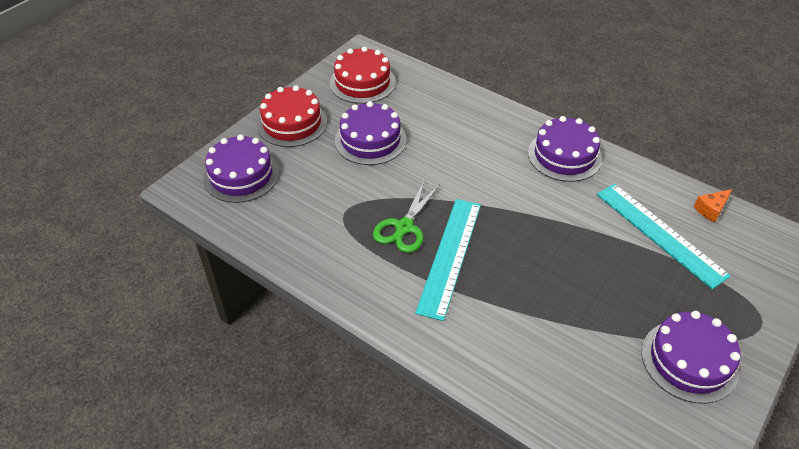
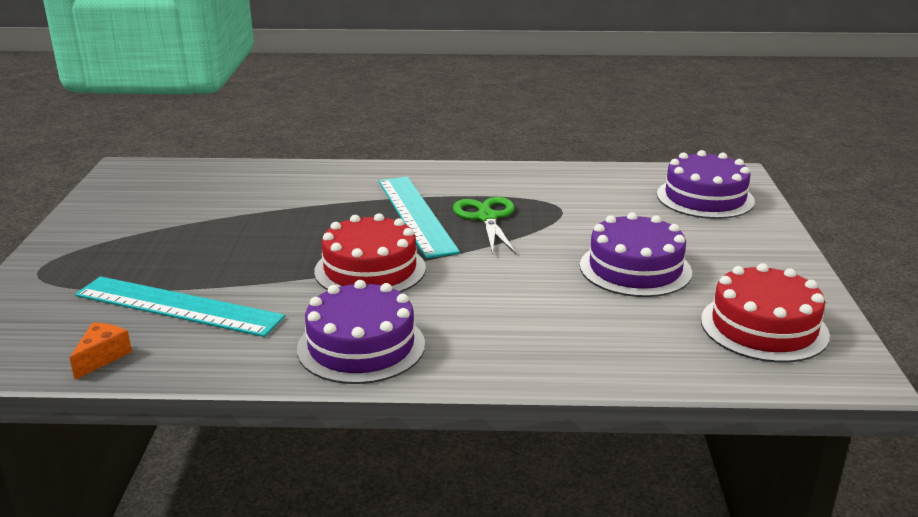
camera: 145 degrees right, 20 degrees down
(292, 123) = (750, 251): red cake -> red cake (370, 270)
(689, 361) = (124, 225): purple cake -> none

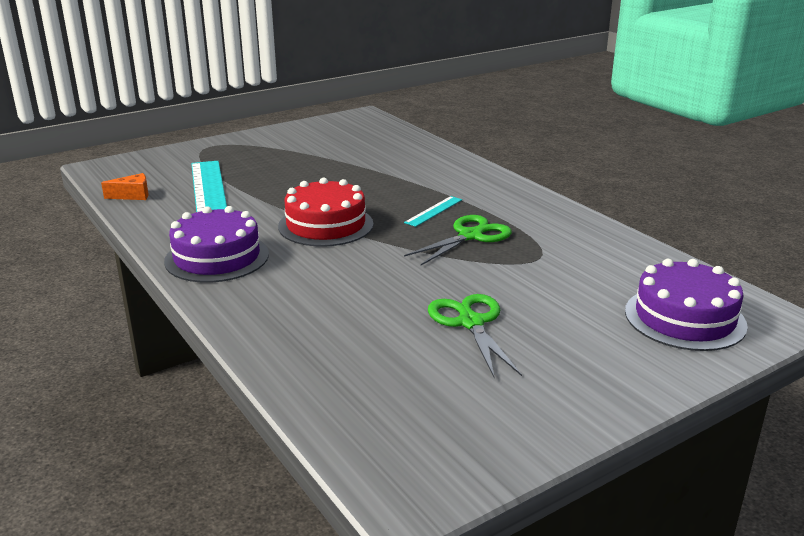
camera: 55 degrees right, 0 degrees up
(416, 215) = (433, 211): turquoise ruler -> turquoise ruler, size x0.48
(635, 269) = (471, 323): purple cake -> green scissors
(764, 327) = (441, 418): red cake -> none

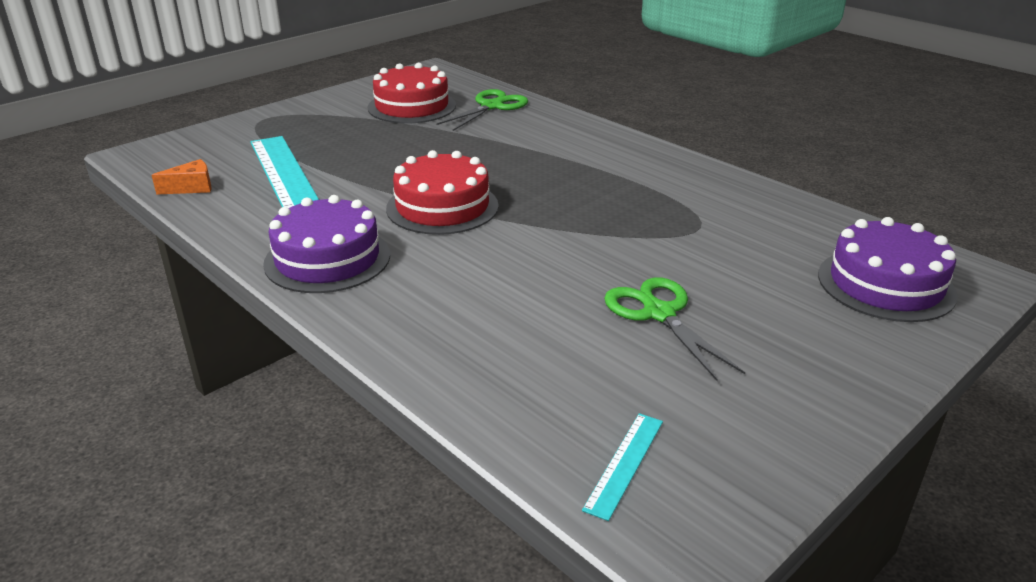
camera: 10 degrees left, 5 degrees up
(334, 144) = (412, 106): none -> red cake
(433, 211) = (559, 180): turquoise ruler -> turquoise ruler (624, 464)
(470, 236) = (613, 207): green scissors -> green scissors (492, 106)

